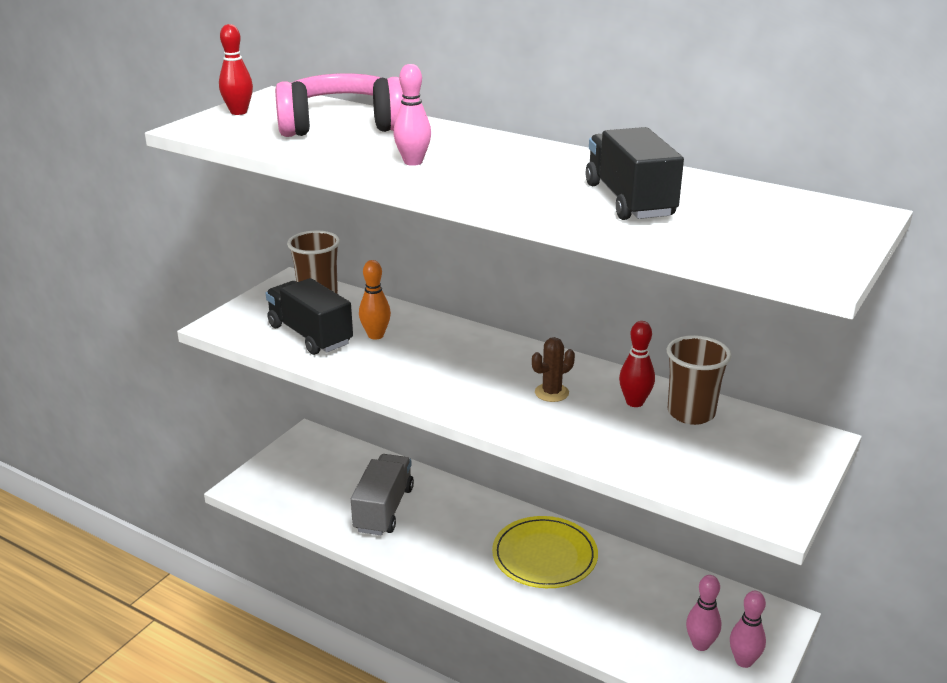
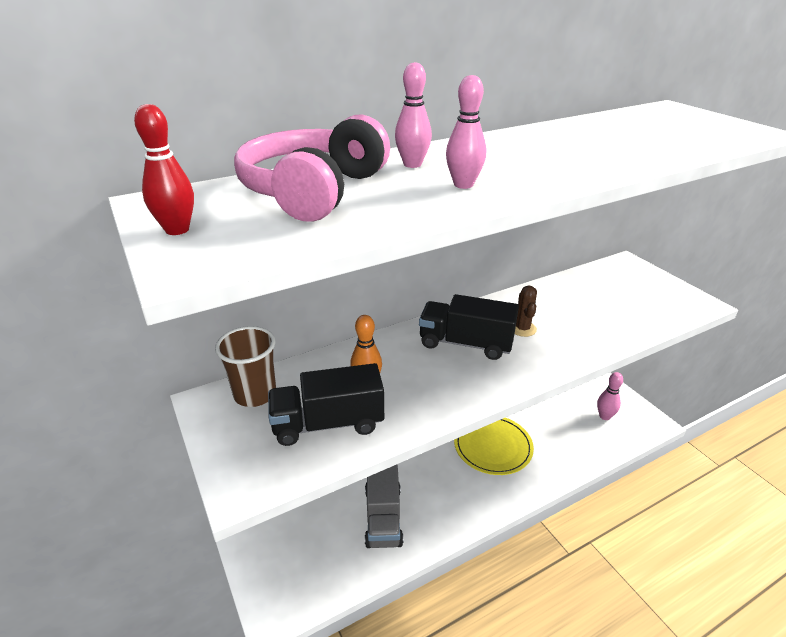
camera: 60 degrees left, 5 degrees up
(383, 509) = (383, 516): grey truck -> grey truck turned 135 degrees counterclockwise
(629, 200) = (616, 143): black truck -> black truck (465, 343)
(634, 402) = (554, 302): red bowling pin -> none
(691, 413) = (578, 288): brown cup -> none
(743, 661) = (623, 406): pink bowling pin -> pink bowling pin (412, 164)

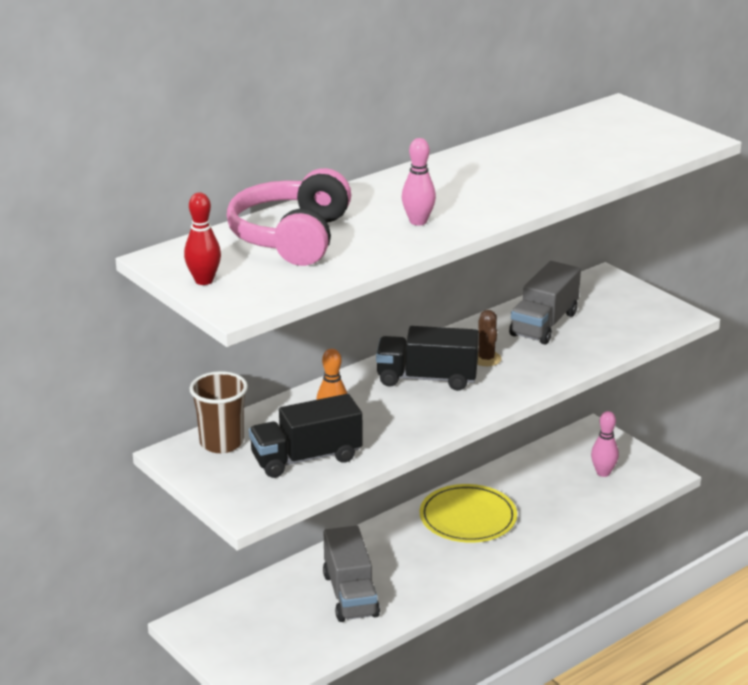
camera: 10 degrees left, 5 degrees down
(412, 164) = (367, 203): pink bowling pin -> none
(576, 300) = (544, 324): none -> grey truck

